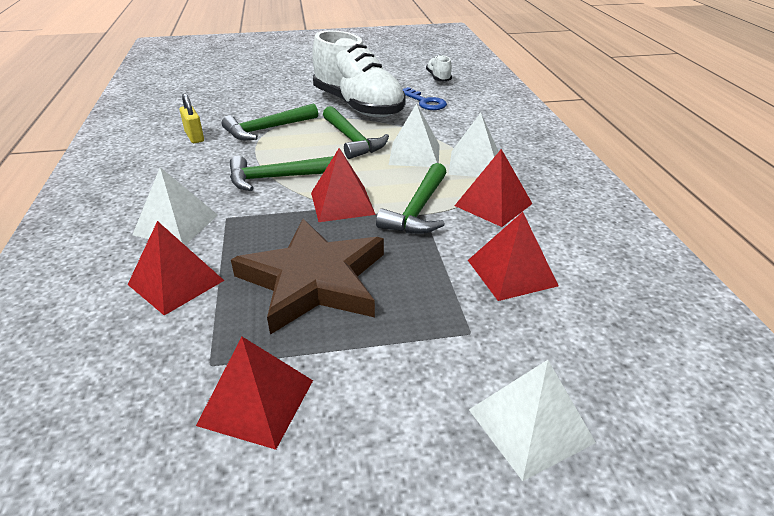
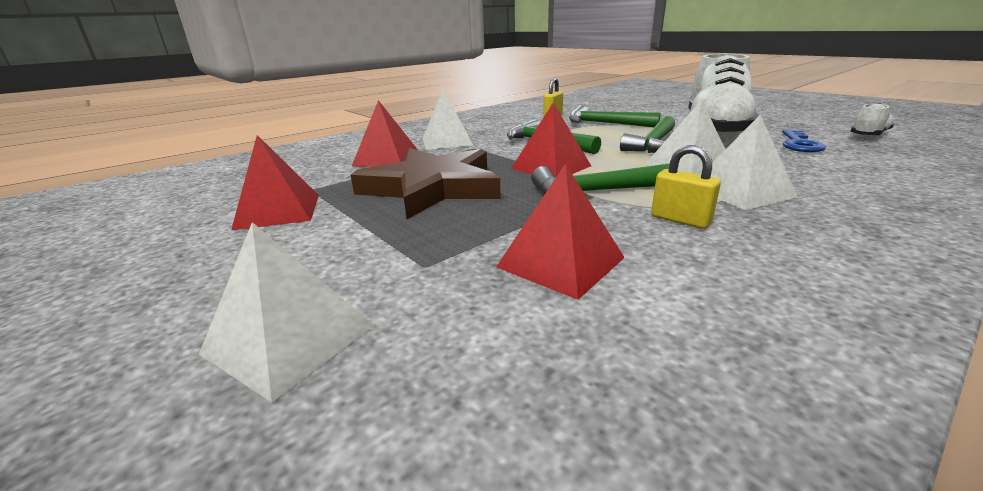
camera: 60 degrees right, 10 degrees down
(493, 204) = (680, 220): red pyramid -> yellow padlock

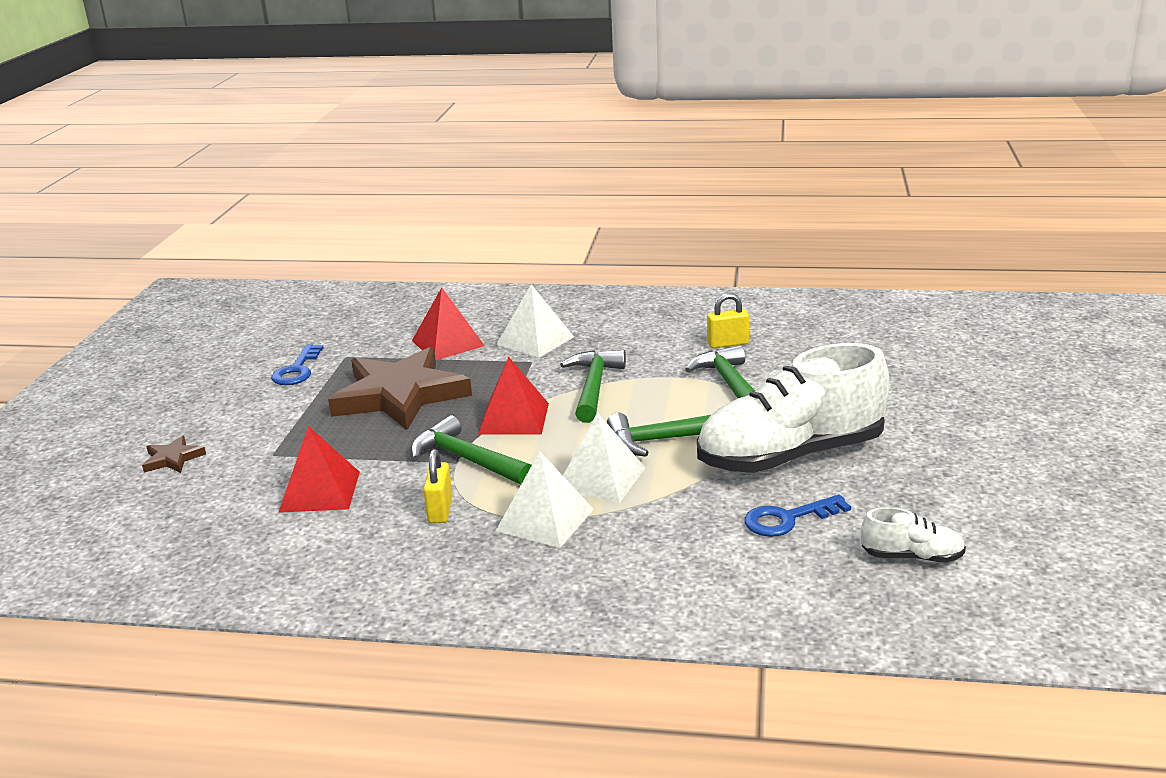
camera: 50 degrees right, 0 degrees up
(278, 211) = (297, 370): red pyramid -> blue key
(289, 339) = (173, 459): white pyramid -> brown star

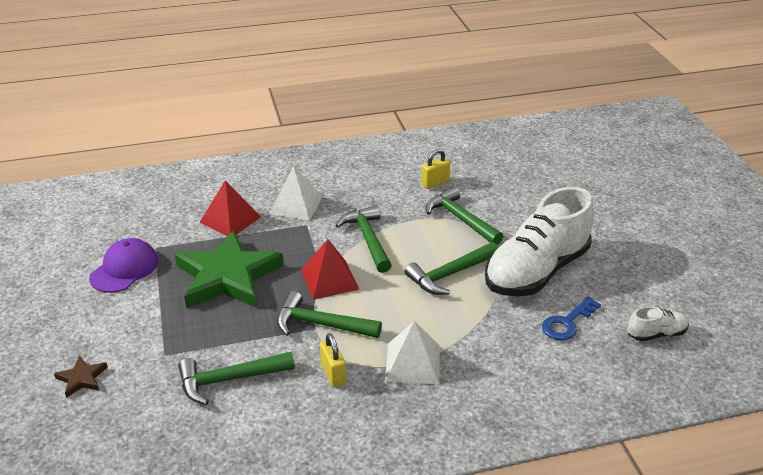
camera: 25 degrees left, 10 degrees up
(297, 370) = (124, 269): blue key -> purple cap
(320, 491) = (229, 380): red pyramid -> green hammer
(400, 395) = (228, 276): brown star -> green star
(600, 479) = (427, 319): white pyramid -> none

